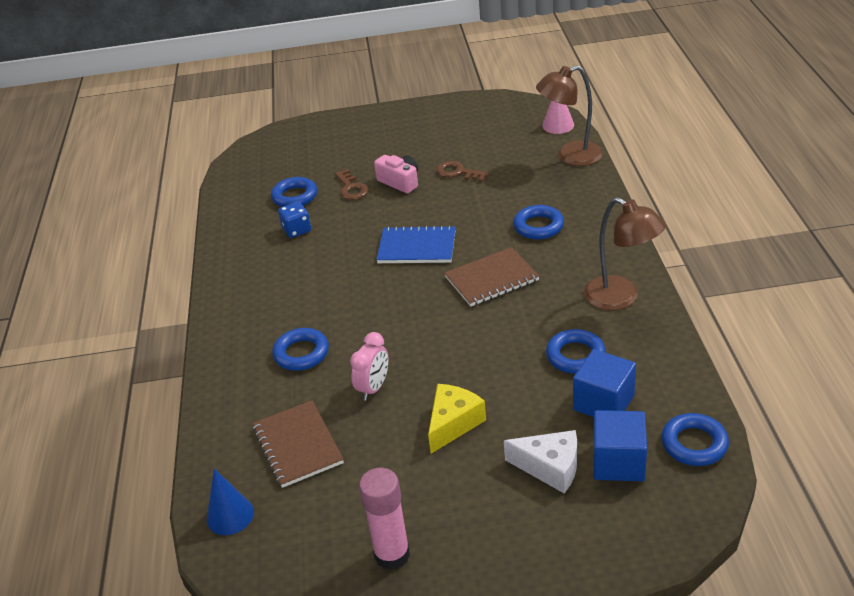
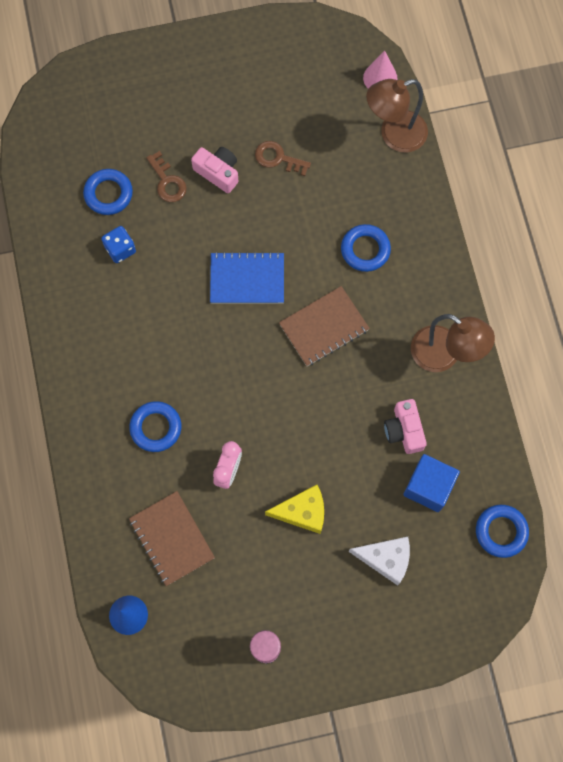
camera: 10 degrees left, 35 degrees up
(453, 423) = (302, 512): yellow cheese -> yellow cheese turned 60 degrees clockwise
(575, 356) = (404, 430): blue ring -> pink camera
(618, 462) = (440, 552): blue cube -> none

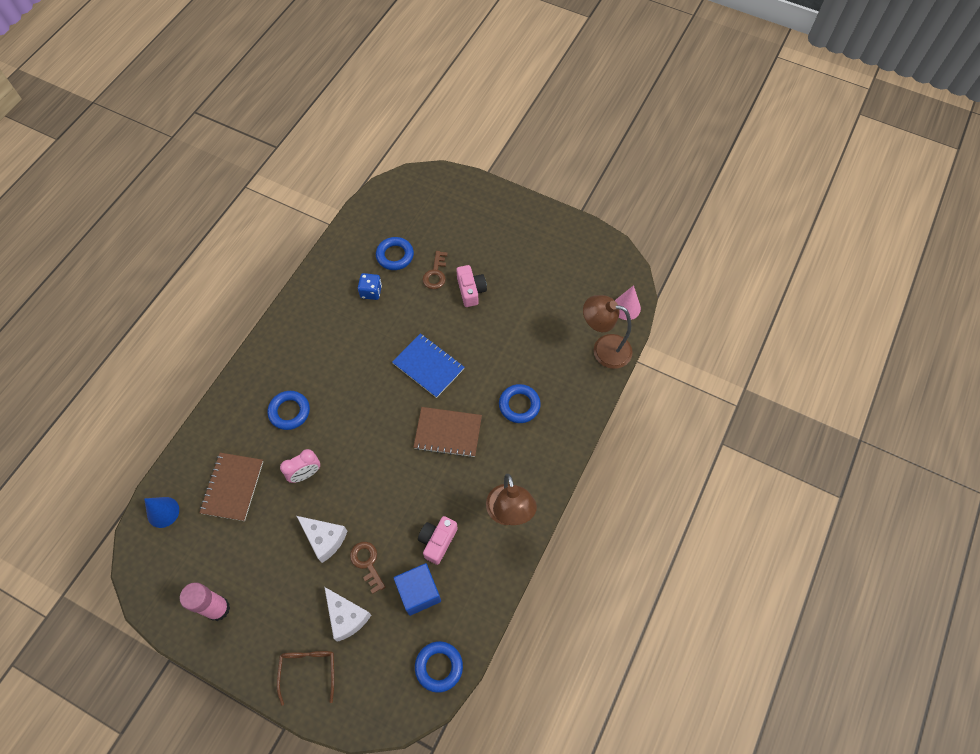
camera: 40 degrees right, 10 degrees down
(278, 158) = (515, 308): brown key -> brown key (367, 563)
(302, 512) = (324, 539): yellow cheese -> white cheese
(396, 629) = (308, 670): none -> brown glasses

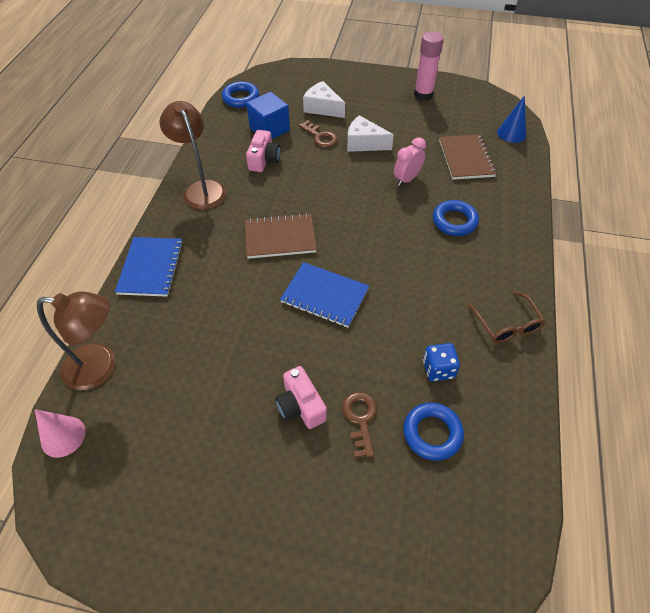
camera: 165 degrees right, 10 degrees down
(308, 670) = (337, 81): brown glasses -> brown glasses (506, 325)
(519, 405) = (206, 279): blue ring -> none
(564, 428) = (151, 268): none -> blue notebook

